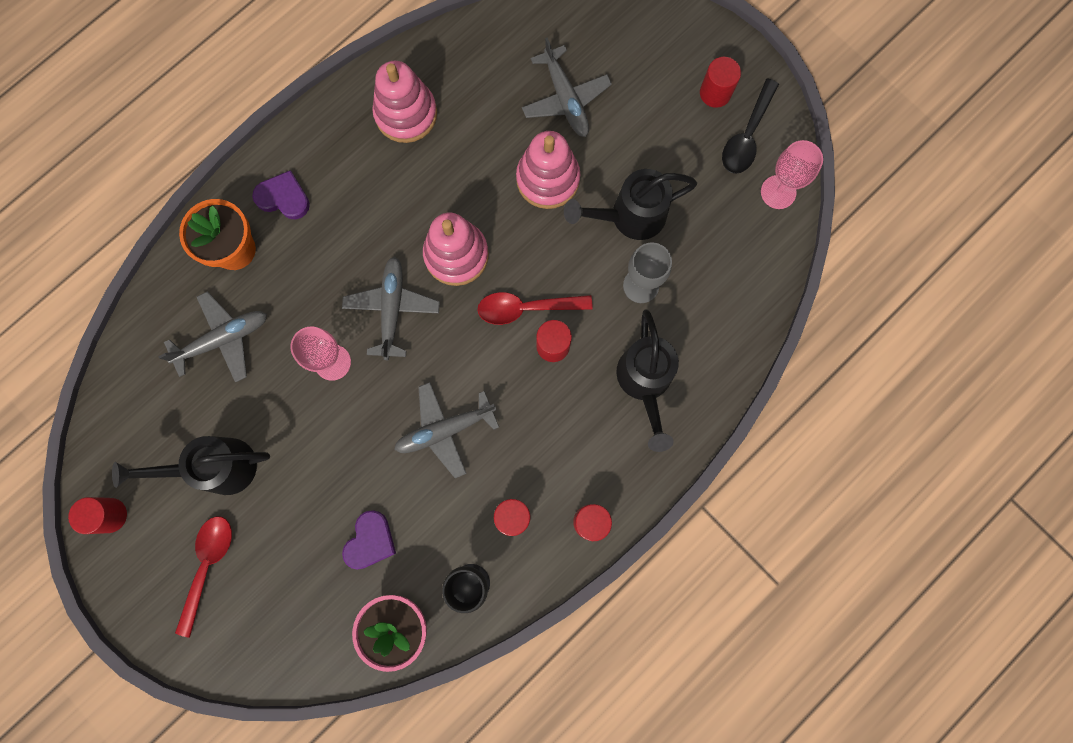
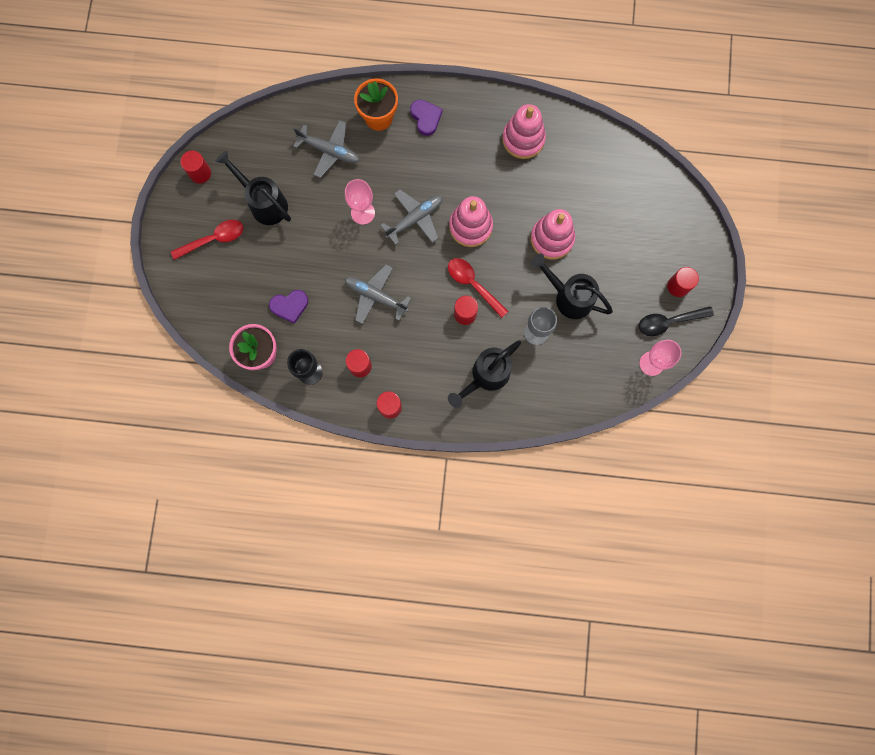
camera: 50 degrees right, 0 degrees up
(566, 99) = (604, 212): grey plane -> none

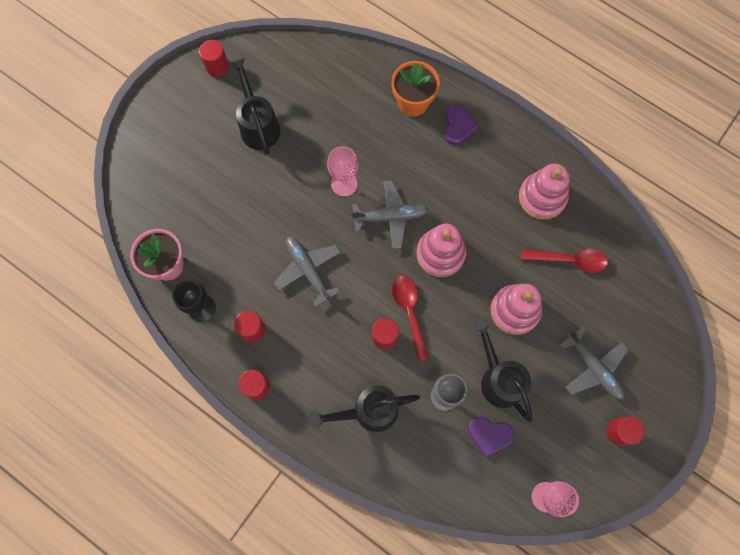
camera: 30 degrees right, 5 degrees down
(214, 239) = (191, 133): red spoon -> red spoon (569, 260)
(290, 306) = (222, 234): purple heart -> purple heart (489, 435)
(329, 151) = (347, 109): grey plane -> grey plane (593, 367)
(669, 322) = (588, 464): black spoon -> none

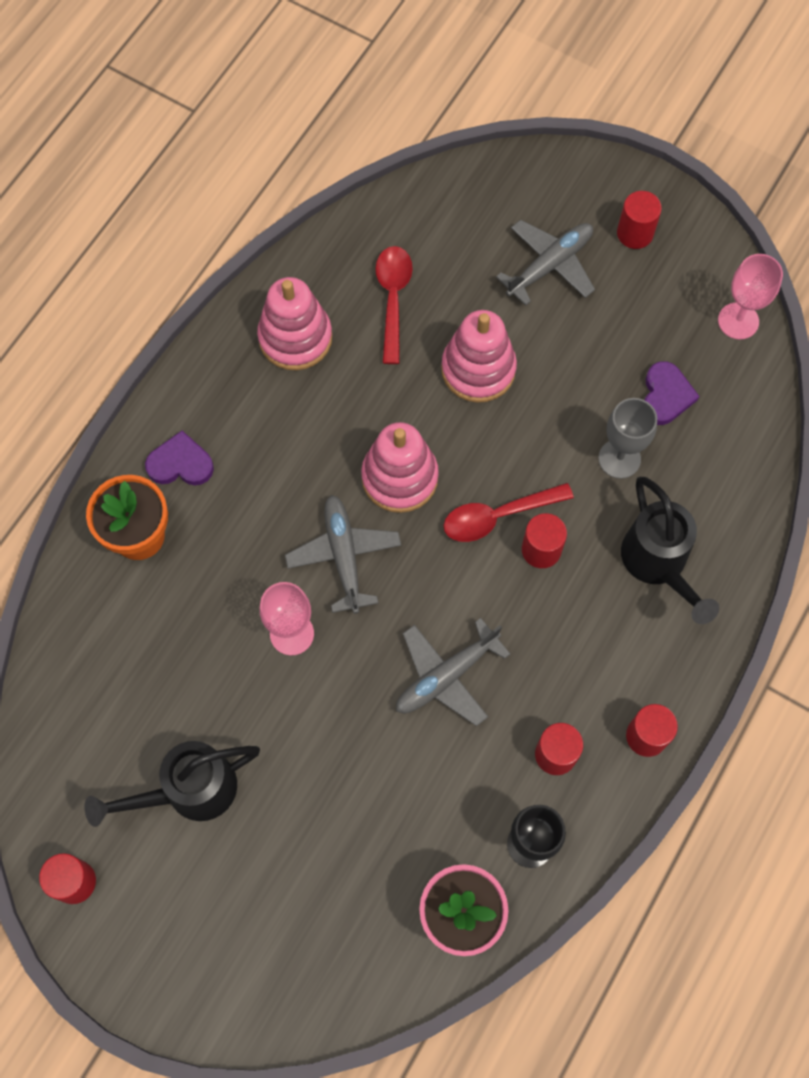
camera: 95 degrees left, 5 degrees down
(498, 378) = (583, 387): black watering can -> none

